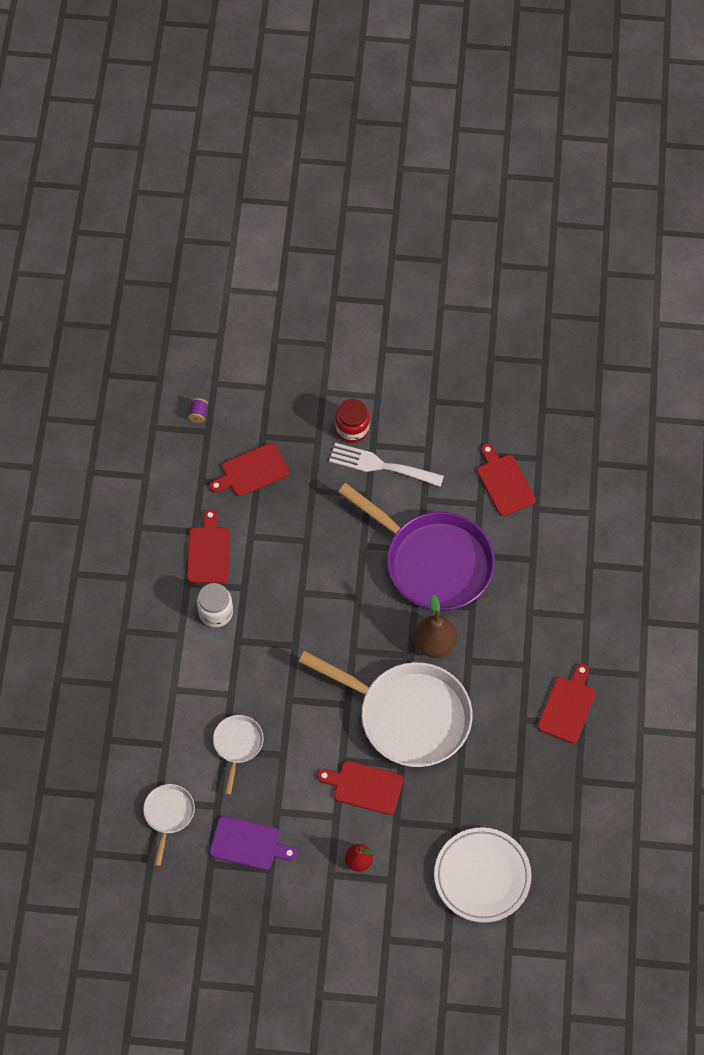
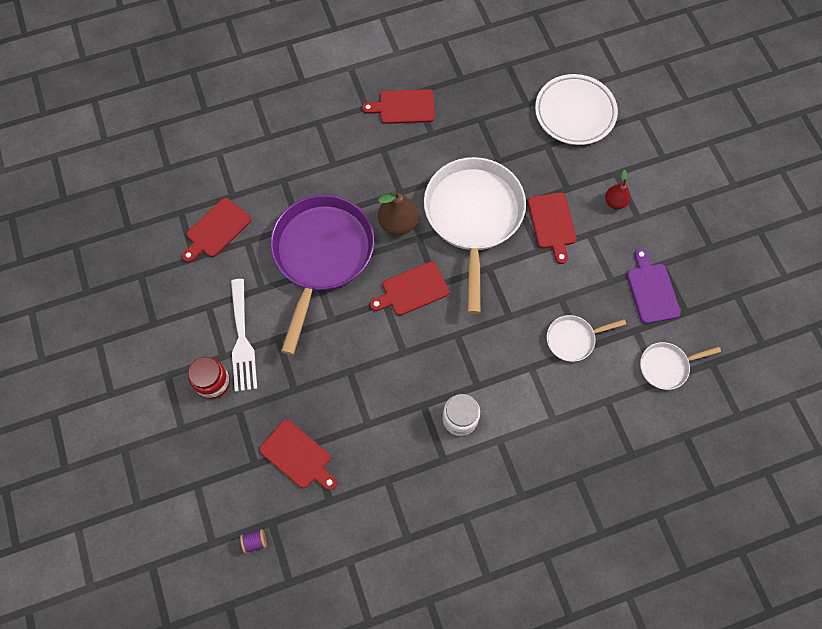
camera: 115 degrees left, 5 degrees up
(208, 552) = (402, 455): red cutting board -> red cutting board (412, 290)

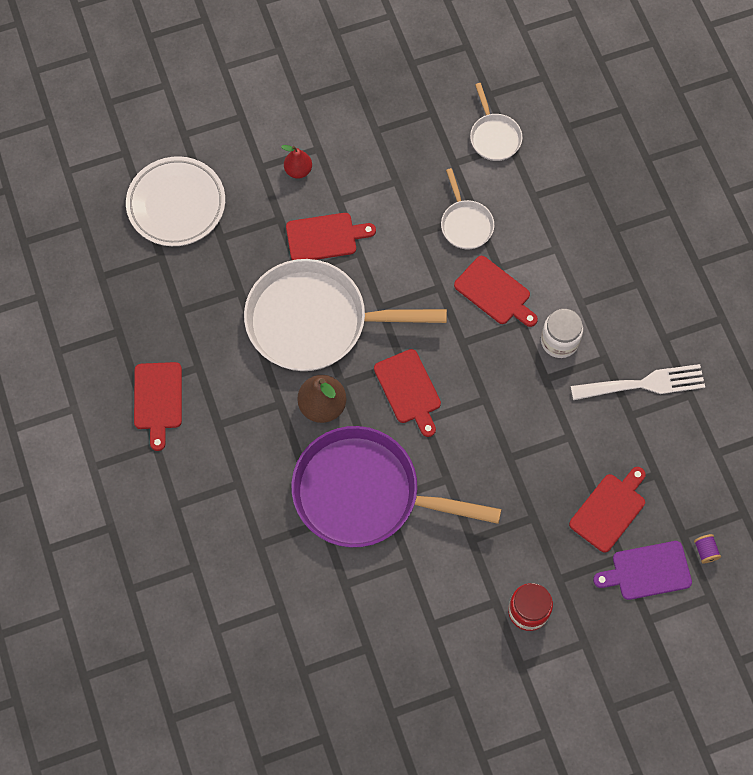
camera: 90 degrees left, 0 degrees up
(216, 230) = (329, 623): red cutting board -> red cutting board (495, 292)
(242, 340) = (475, 581): white fork -> white fork (644, 384)
(651, 290) = (407, 143): purple cutting board -> purple cutting board (647, 571)

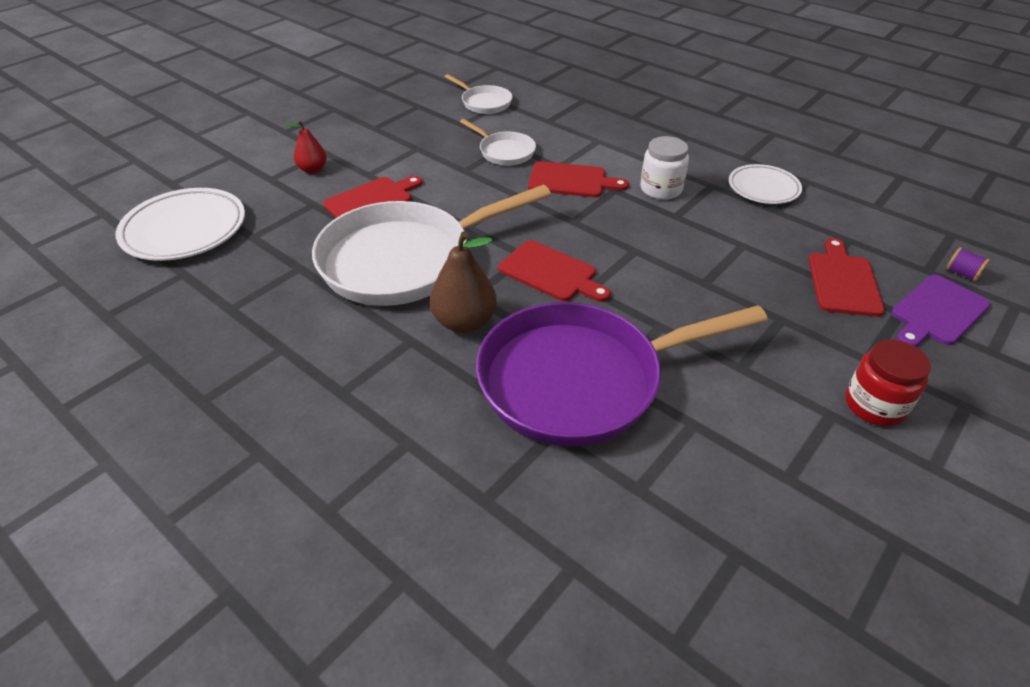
camera: 30 degrees left, 25 degrees down
(158, 400) = (240, 401): red cutting board -> none
(644, 384) = (763, 188): white fork -> white plate

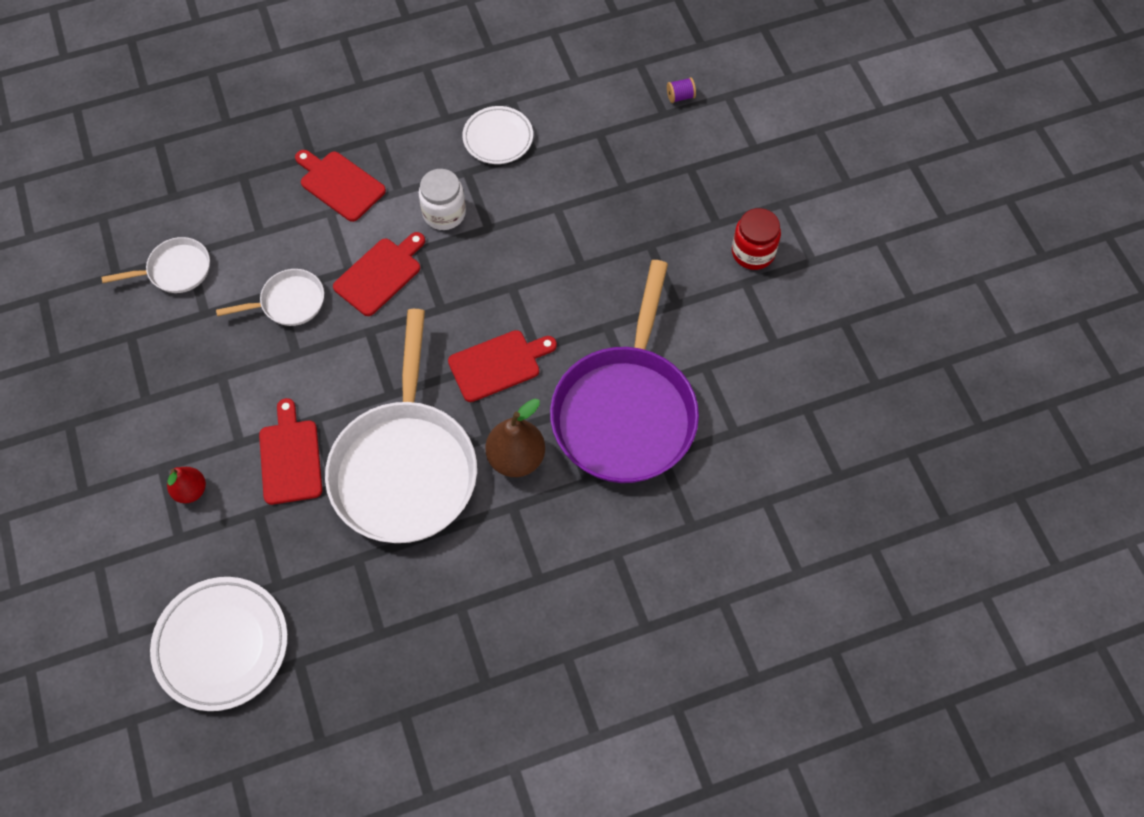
camera: 60 degrees left, 20 degrees up
(842, 281) = (639, 175): red cutting board -> red cutting board (339, 184)
(937, 312) = (704, 146): purple cutting board -> none

